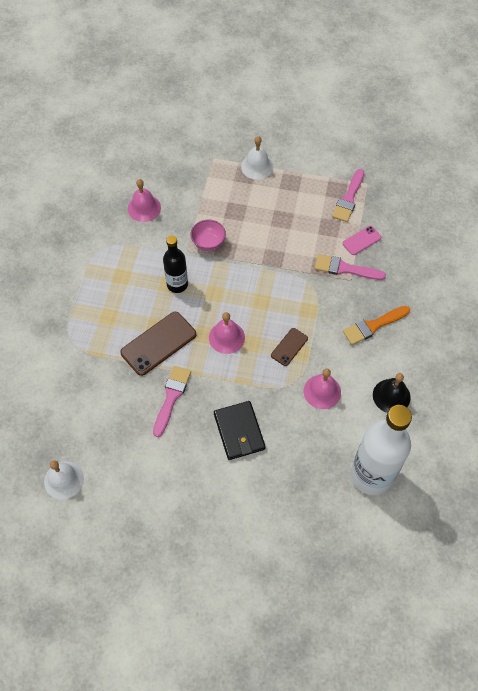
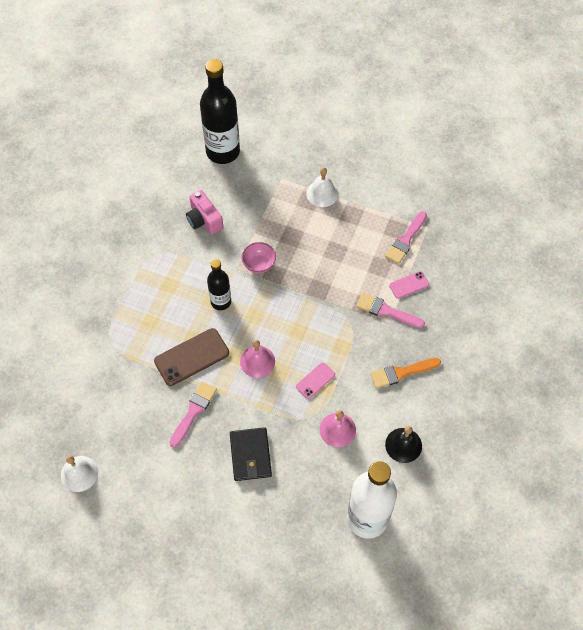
camera: 10 degrees right, 0 degrees up
(144, 208) = (204, 220): pink bell -> pink camera
(149, 140) = (223, 152): none -> black bottle
(289, 347) = (315, 380): brown phone -> pink phone

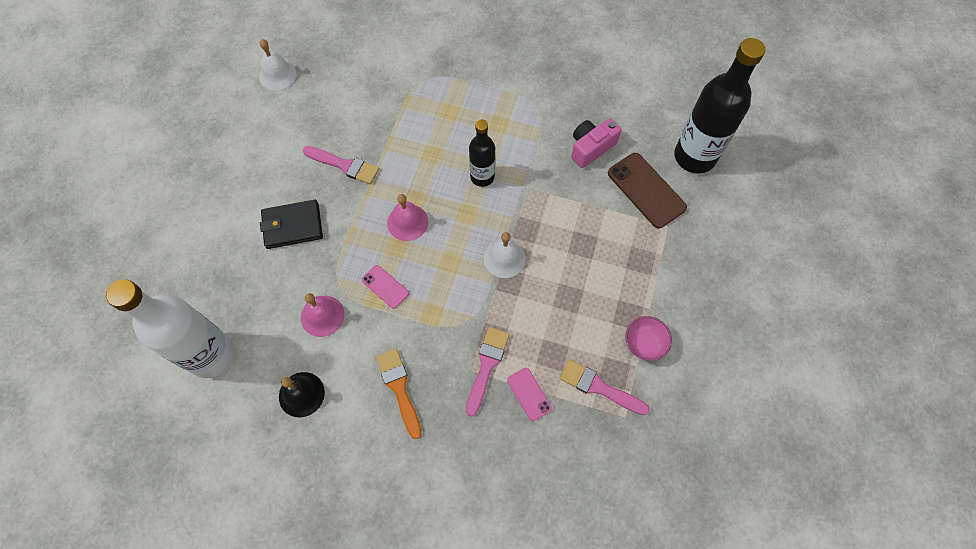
camera: 85 degrees right, 5 degrees up
(191, 357) = (410, 156): brown phone -> brown phone (646, 190)
(259, 264) = (537, 212): pink bowl -> pink bowl (644, 344)
(322, 193) = (654, 276): white bell -> white bell (504, 258)

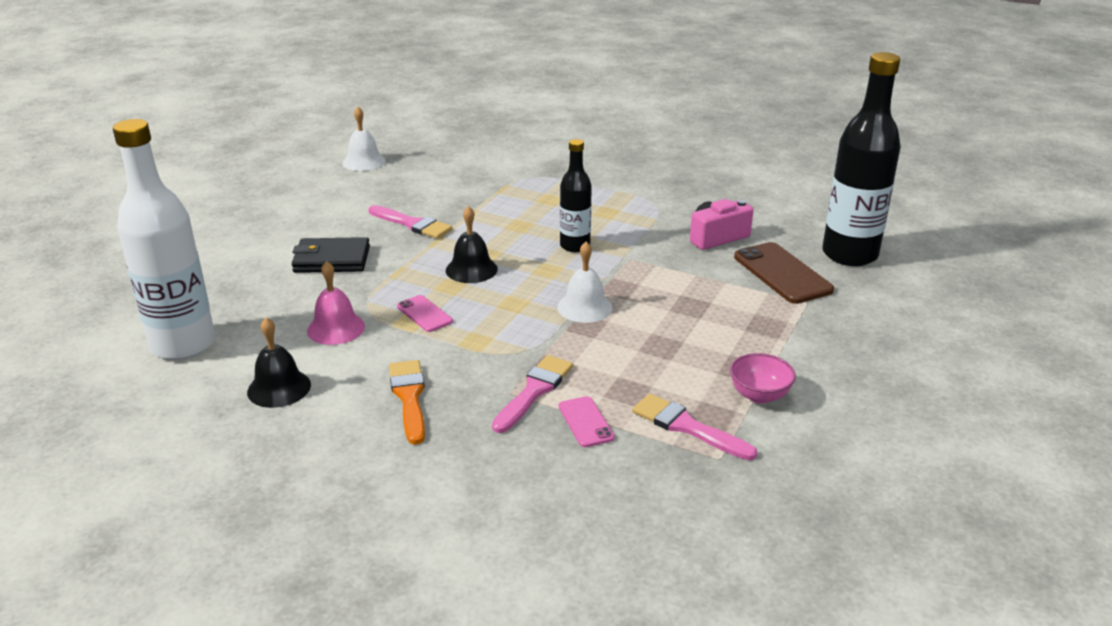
camera: 10 degrees right, 35 degrees down
(407, 222) = (471, 269): pink bell -> black bell

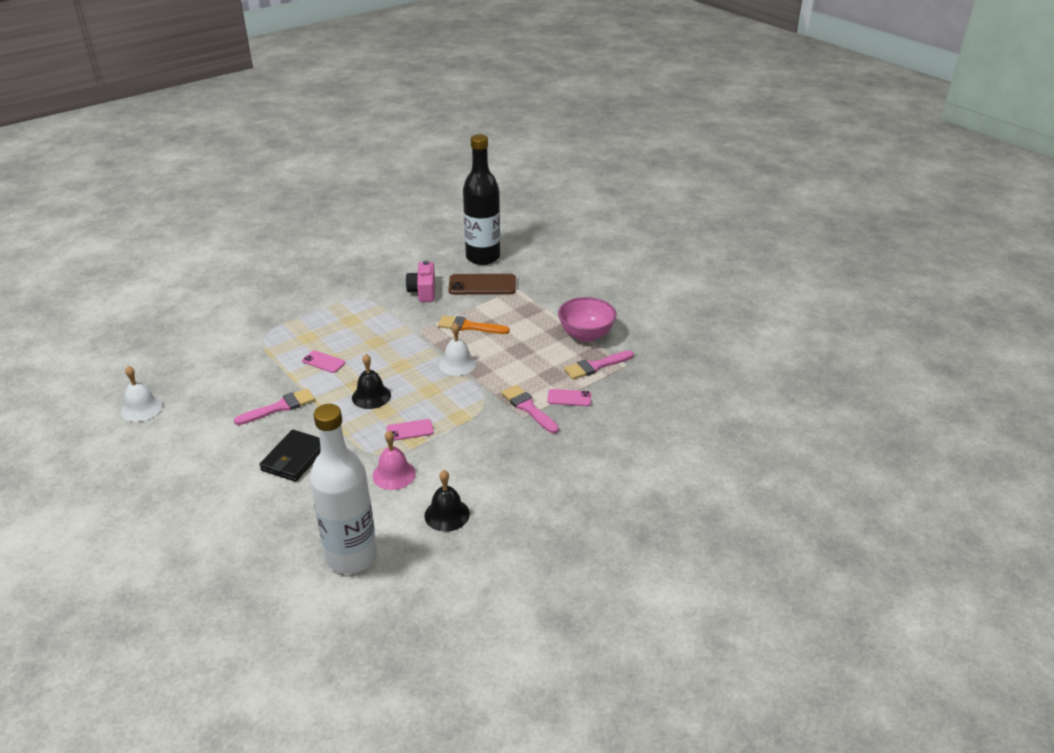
camera: 65 degrees left, 5 degrees up
(409, 397) = (499, 458): orange brush -> orange brush (469, 326)
(512, 222) = (323, 362): none -> pink phone
(575, 246) = (382, 346): black bottle -> none
(759, 395) = (586, 335): pink bowl -> pink bowl, size x1.58

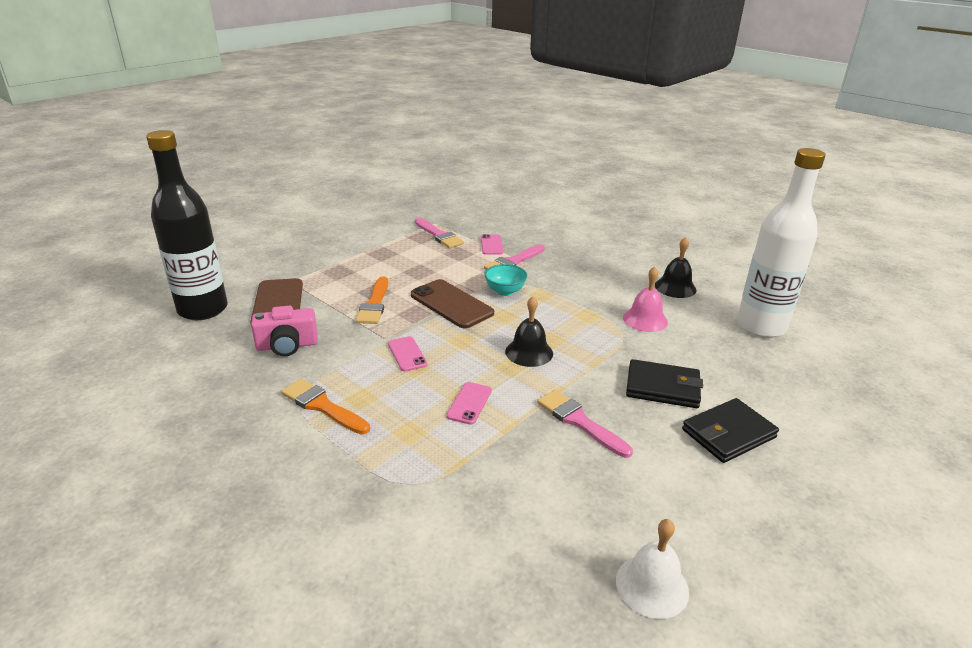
camera: 100 degrees left, 5 degrees down
(227, 478) = (728, 434): none -> black wallet
(349, 306) = (322, 406): none -> orange brush
(410, 430) = (576, 319): pink phone -> pink phone (407, 354)
(457, 364) = (451, 304): white bell -> brown phone
(471, 395) = (505, 291): none -> turquoise bowl
(586, 335) = (387, 241): pink bowl -> none

